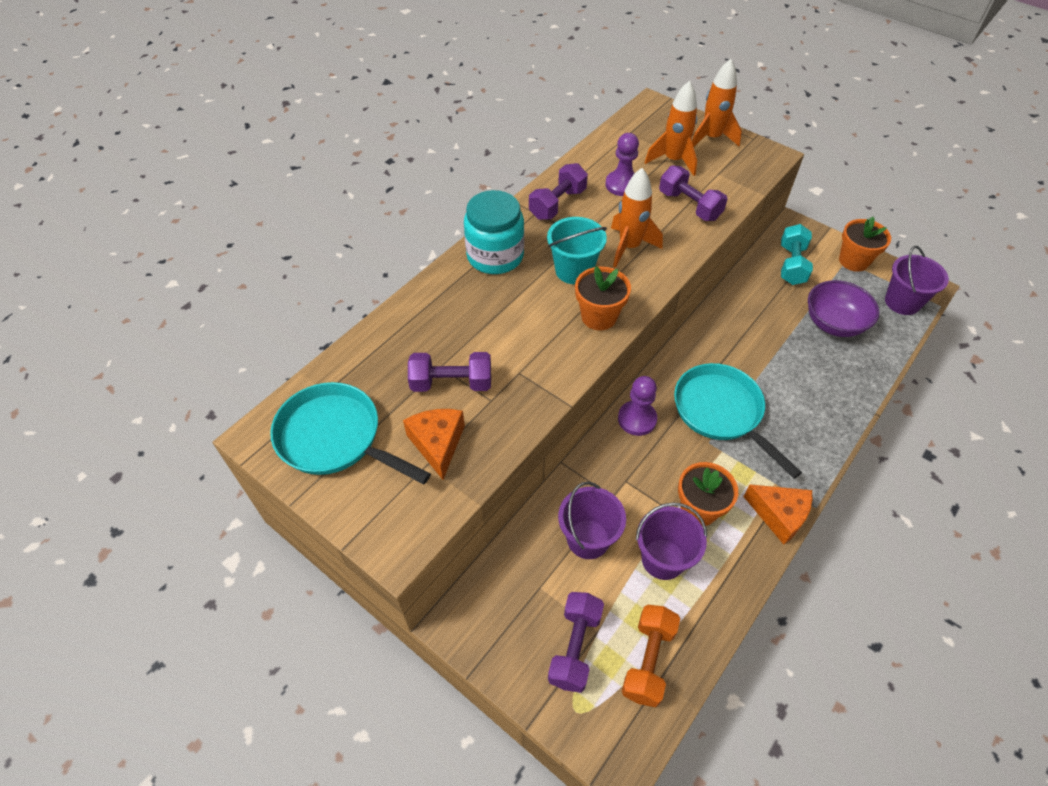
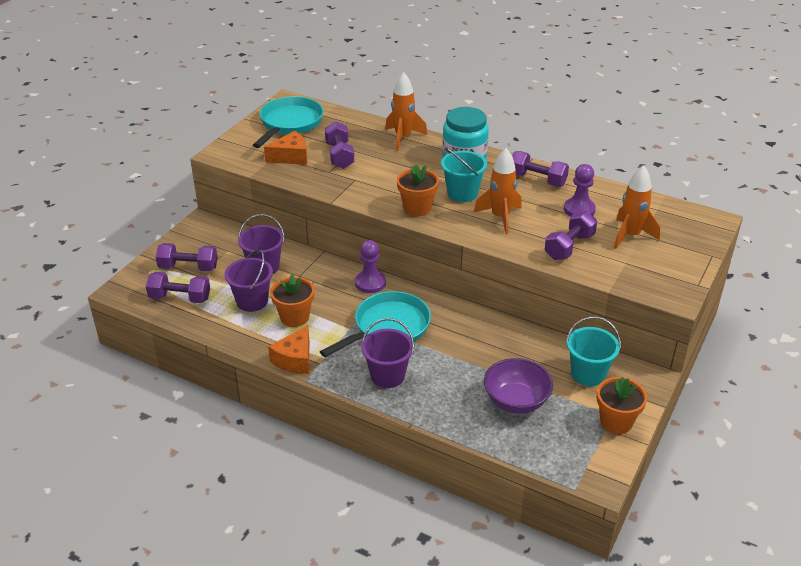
camera: 80 degrees right, 15 degrees down
(648, 660) = (180, 298): orange dumbbell -> purple dumbbell
(711, 138) = (680, 257): orange rocket -> orange rocket (403, 138)
(791, 265) = (588, 374): turquoise dumbbell -> turquoise bucket
(902, 302) = (567, 456): purple bucket -> purple bucket (387, 376)

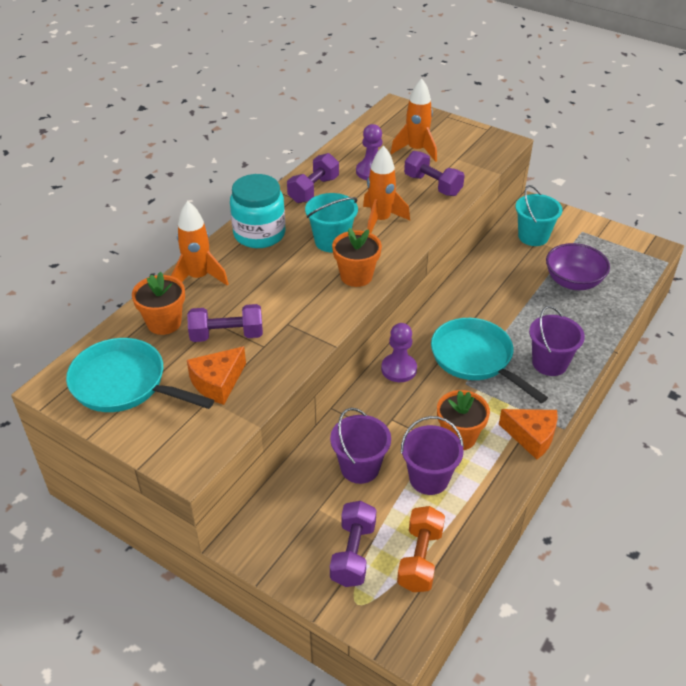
camera: 85 degrees left, 5 degrees up
(180, 298) = (420, 559): purple dumbbell -> orange dumbbell
(291, 157) = (218, 383): orange cheese -> orange cheese turned 120 degrees counterclockwise
(616, 422) = (589, 230): orange flower pot -> orange flower pot (164, 323)

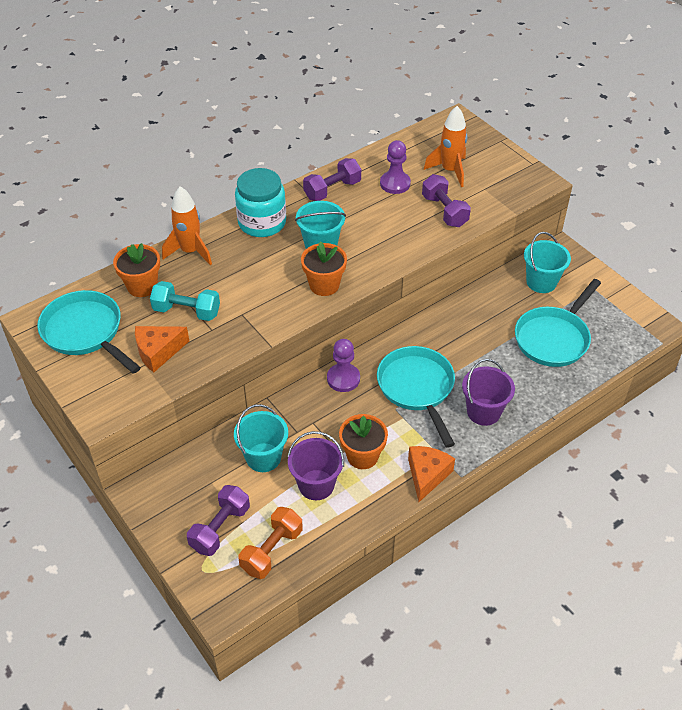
camera: 20 degrees right, 5 degrees up
(227, 335) = (187, 311): purple dumbbell -> turquoise dumbbell
(360, 467) = (263, 457): purple bucket -> turquoise bucket
(380, 220) = (375, 236): orange rocket -> none
(531, 437) = (427, 475): orange cheese -> orange cheese turned 120 degrees counterclockwise
(573, 282) = (553, 338): purple bowl -> turquoise pan

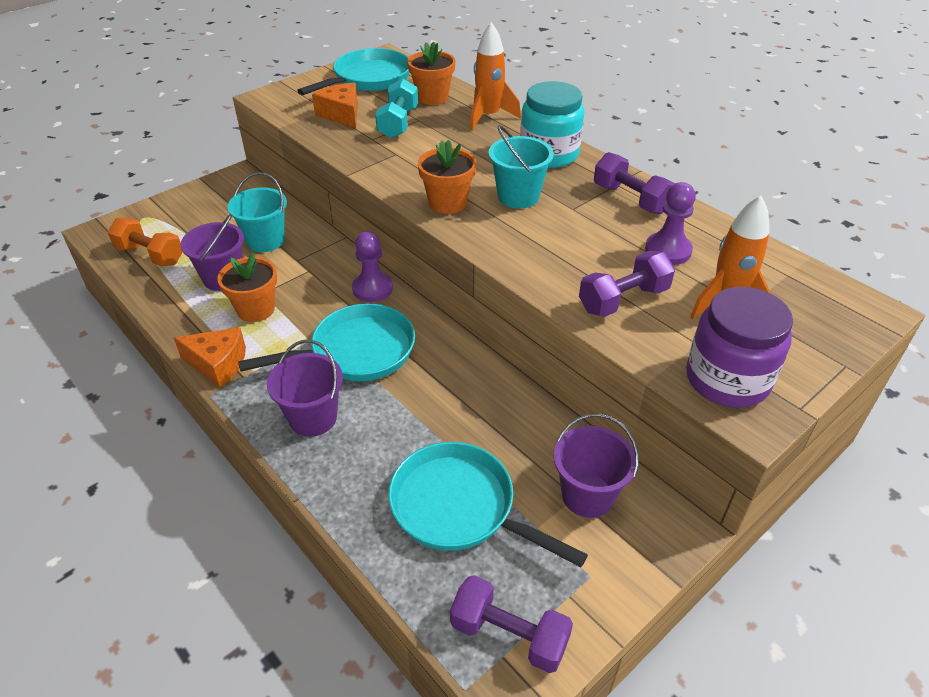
camera: 85 degrees right, 5 degrees down
(220, 528) = (185, 223): purple dumbbell -> purple dumbbell (509, 635)
(513, 184) = (727, 379): none -> purple jar
(541, 282) = (587, 495): turquoise bucket -> purple bucket

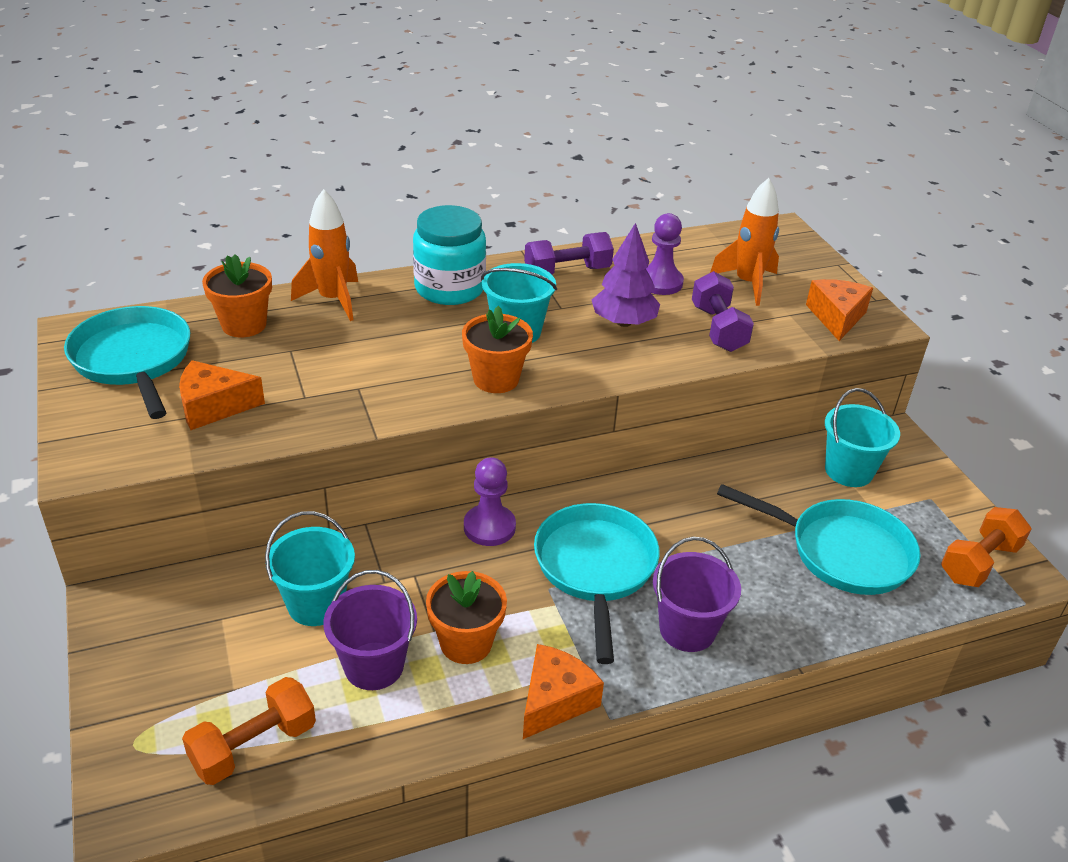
camera: 70 degrees left, 5 degrees down
(398, 123) = (284, 367): turquoise dumbbell -> none
(459, 507) = (842, 552): turquoise pan -> turquoise pan turned 120 degrees counterclockwise
(509, 635) = (979, 562): purple dumbbell -> orange dumbbell
(581, 244) = (624, 322): none -> purple tree
(587, 495) = (848, 471): purple bucket -> turquoise bucket
(727, 379) = (836, 317): purple jar -> orange cheese

